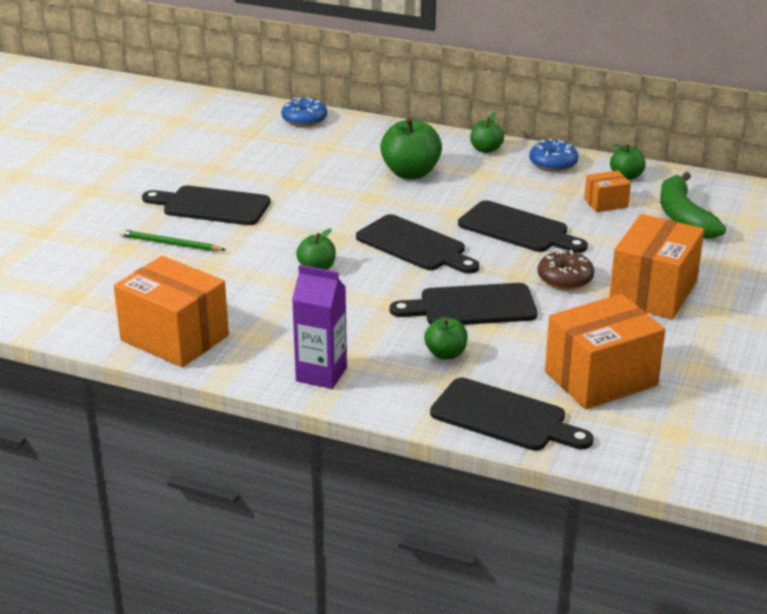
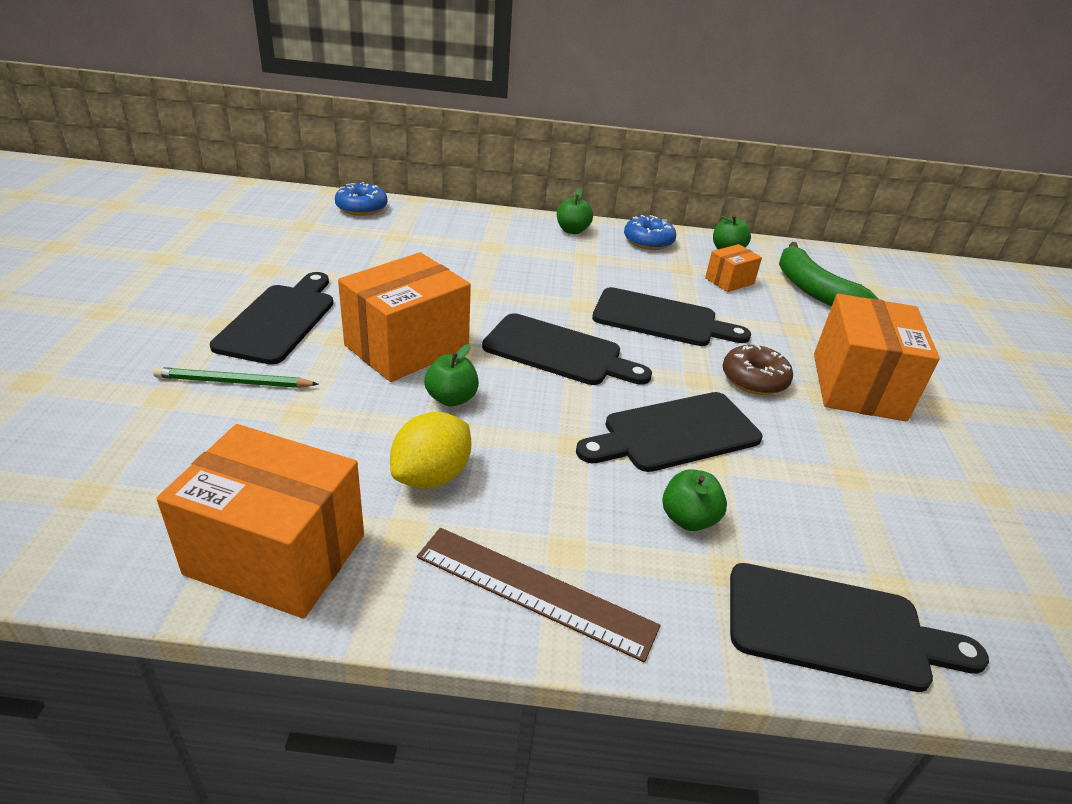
camera: 20 degrees left, 5 degrees up
(211, 206) = (279, 320): black cutting board -> black cutting board turned 105 degrees clockwise
(283, 311) = (432, 476): none -> yellow lemon
(321, 374) = (535, 591): purple carton -> brown ruler
(410, 173) = (507, 261): green apple -> none
(600, 378) = (902, 529): orange box -> orange box (407, 347)

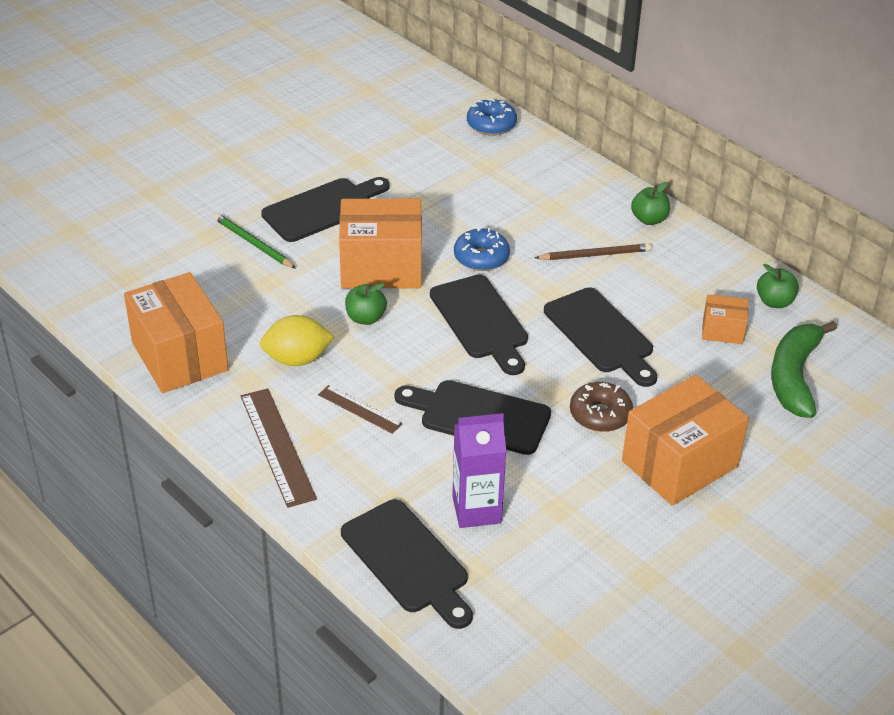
camera: 45 degrees right, 5 degrees up
(565, 491) = (359, 409): none -> brown ruler
(571, 266) = (594, 255): none -> brown pencil
(648, 241) = (707, 260): blue donut -> blue donut (481, 257)
(688, 519) = (410, 465): green apple -> none
(803, 524) = (476, 510): none -> purple carton

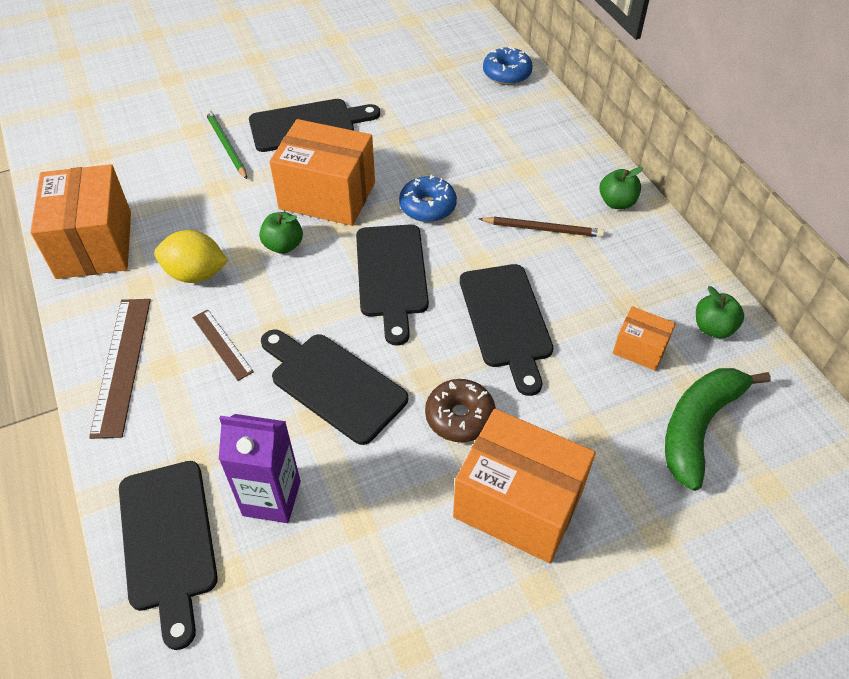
camera: 20 degrees right, 10 degrees up
(679, 464) = (518, 504): orange box -> orange box turned 45 degrees clockwise

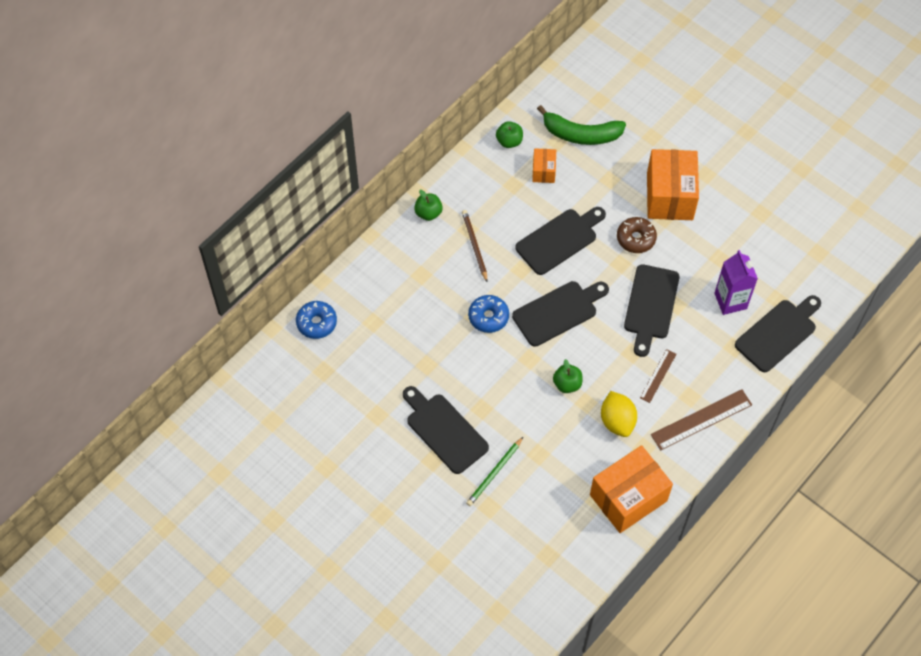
camera: 115 degrees left, 10 degrees up
(327, 195) = (509, 381): orange box -> none

